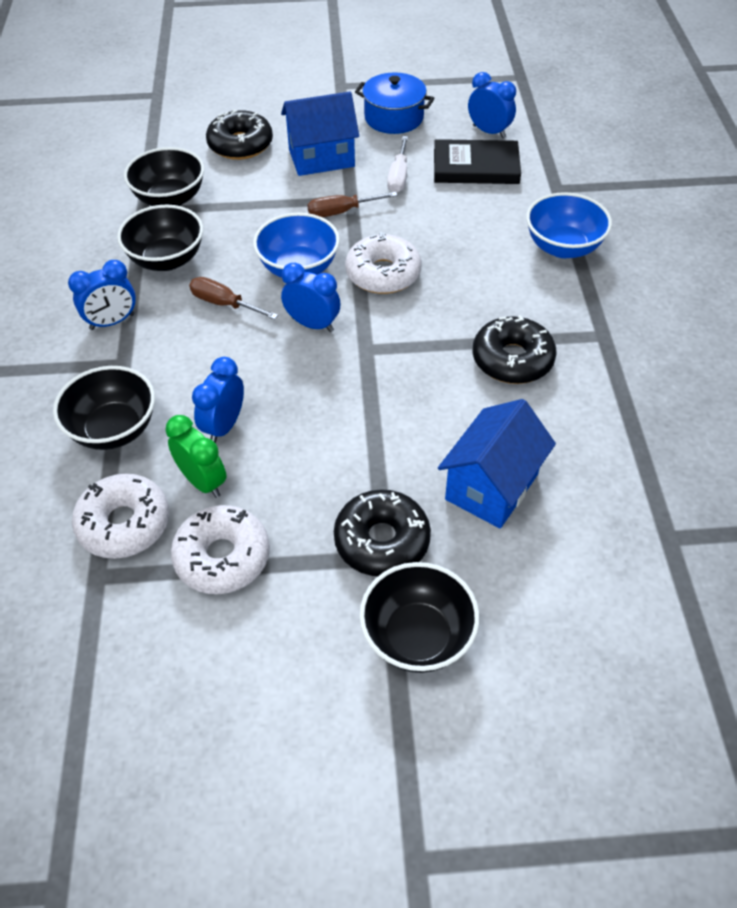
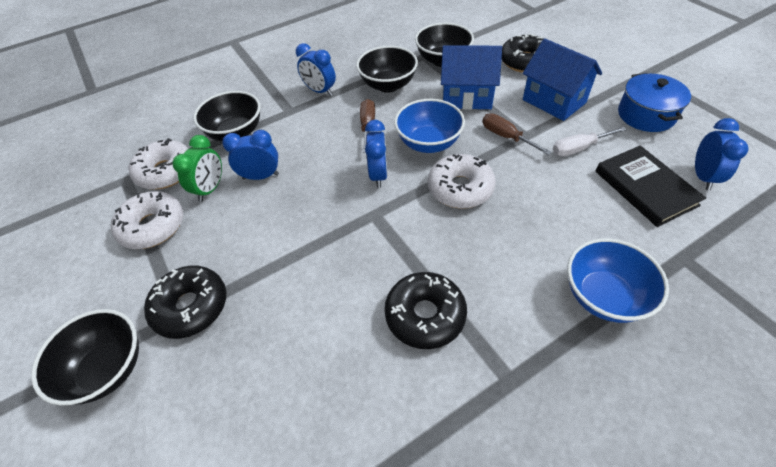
camera: 65 degrees right, 0 degrees up
(491, 487) = (271, 360): blue house -> blue house (467, 97)

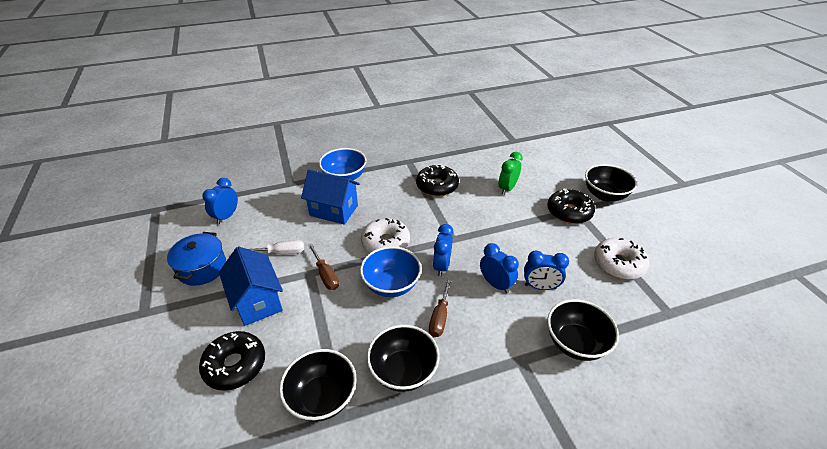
camera: 170 degrees left, 10 degrees down
(166, 172) = (632, 312): white donut -> none
(210, 189) = (582, 285): green clock -> green clock (507, 188)
(320, 91) = (484, 384): blue clock -> blue clock (495, 284)
(467, 97) = (330, 328): blue house -> blue house (334, 210)
(645, 188) = (268, 218): black book -> none

